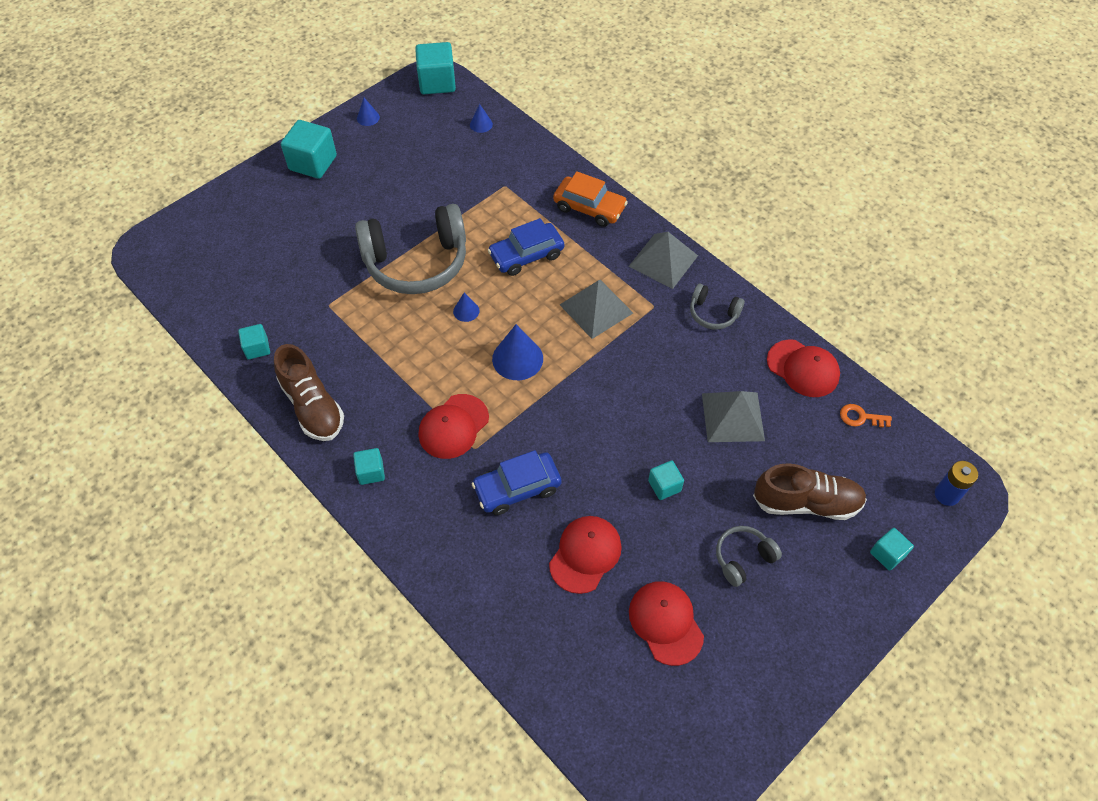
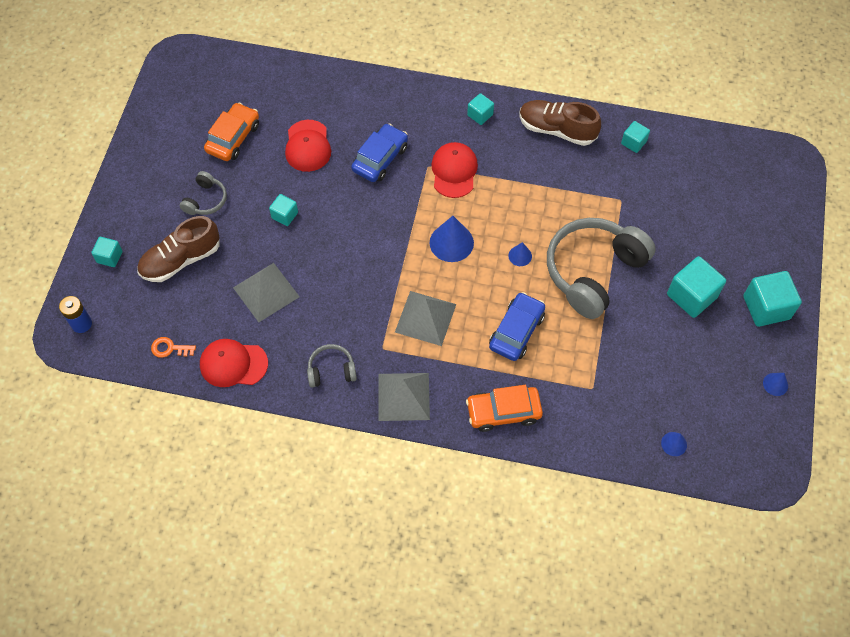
camera: 145 degrees right, 5 degrees up
(437, 82) = (761, 468): turquoise cube -> turquoise cube (691, 296)
(666, 623) = (233, 138): red cap -> orange car
(860, 417) = (169, 348): orange key -> orange key turned 150 degrees counterclockwise

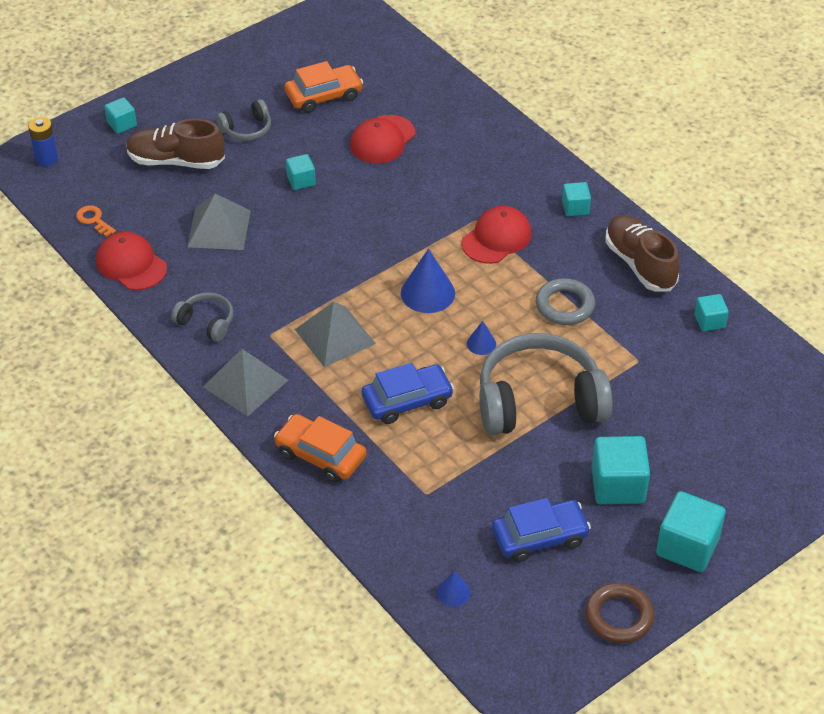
camera: 40 degrees right, 15 degrees down
(380, 158) = (437, 187): blue car -> blue car (539, 537)
(542, 191) = (565, 305): none -> grey ring
(775, 384) = (619, 616): blue cone -> brown ring

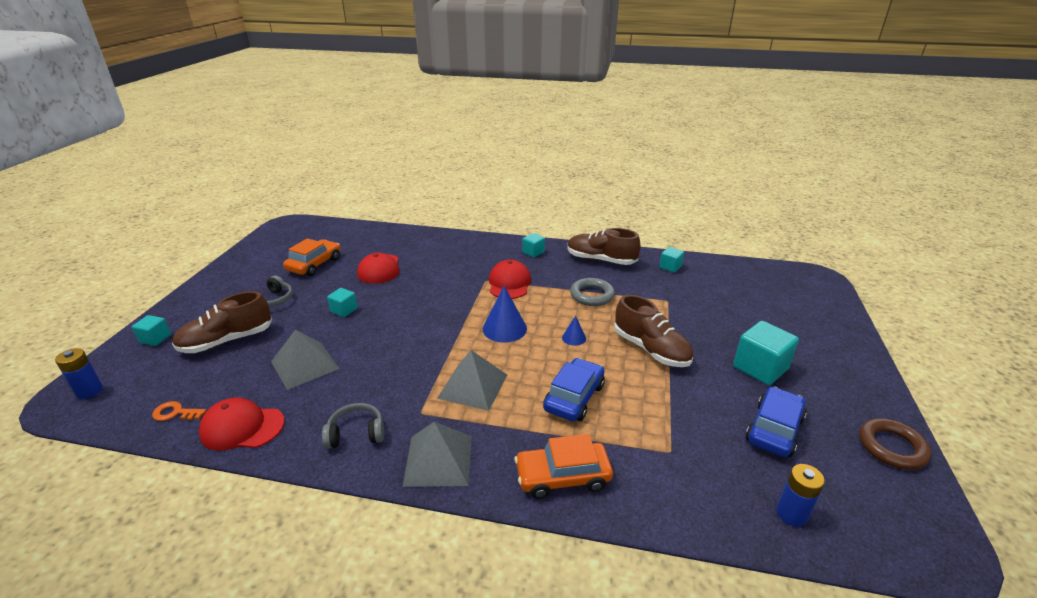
camera: 40 degrees left, 15 degrees down
(453, 592) = (791, 514): blue cone -> blue battery
(539, 401) = (651, 349): grey headphones -> brown shoe
(687, 546) = (845, 377): turquoise cube -> none

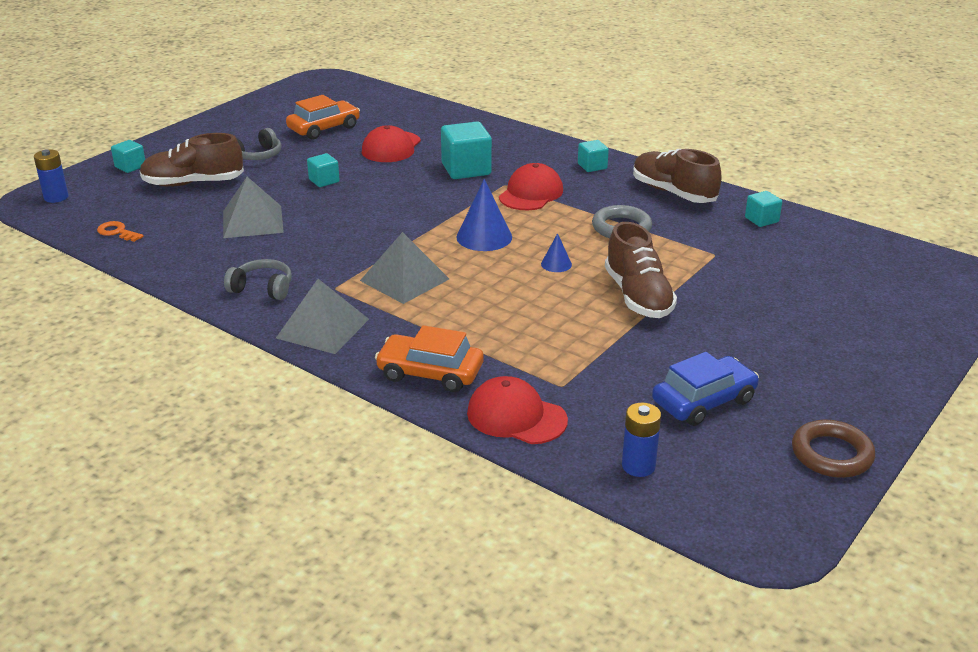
camera: 25 degrees right, 0 degrees up
(242, 427) = (166, 257): red cap -> red cap (516, 416)
(574, 397) = (503, 316): blue car -> none
(760, 368) = (757, 346): turquoise cube -> turquoise cube (466, 169)

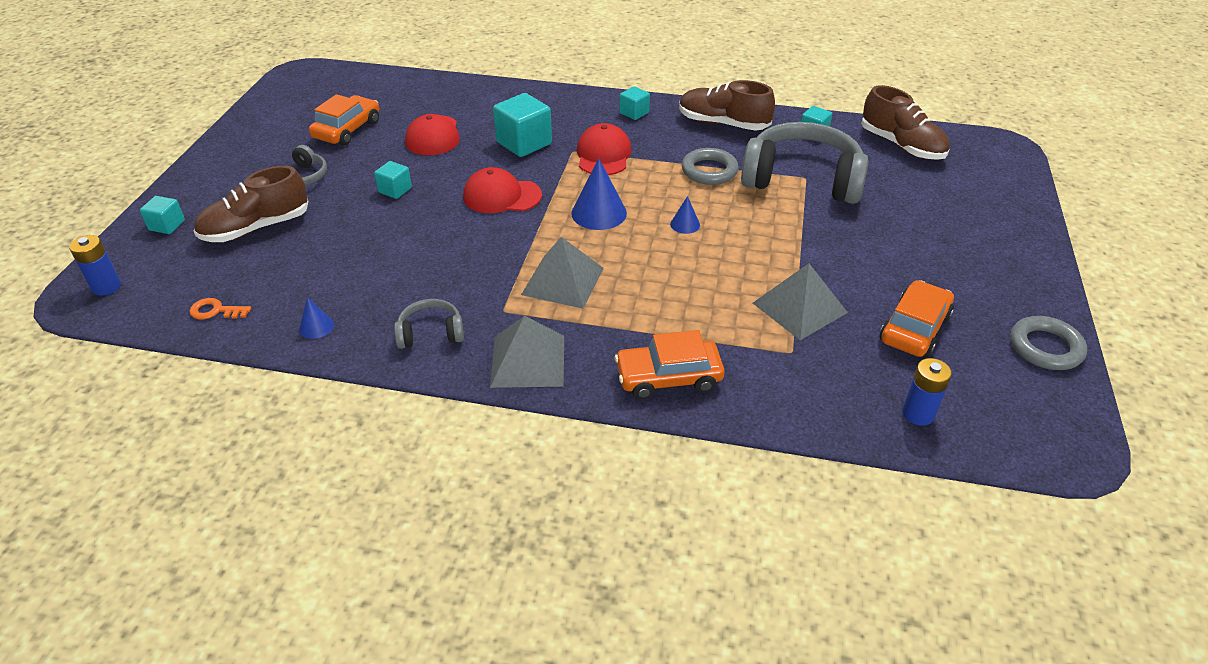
camera: 25 degrees left, 10 degrees up
(180, 261) = (316, 327): none -> blue cone
(252, 221) = (357, 257): grey pyramid -> grey pyramid (799, 307)
(516, 416) = (780, 398): red cap -> red cap (502, 196)
(638, 296) = (779, 238): brown shoe -> brown shoe (901, 146)
(704, 401) = (914, 329): blue car -> orange car
(710, 255) = (802, 179): none -> grey headphones
(831, 454) = (1045, 347): brown ring -> grey ring

